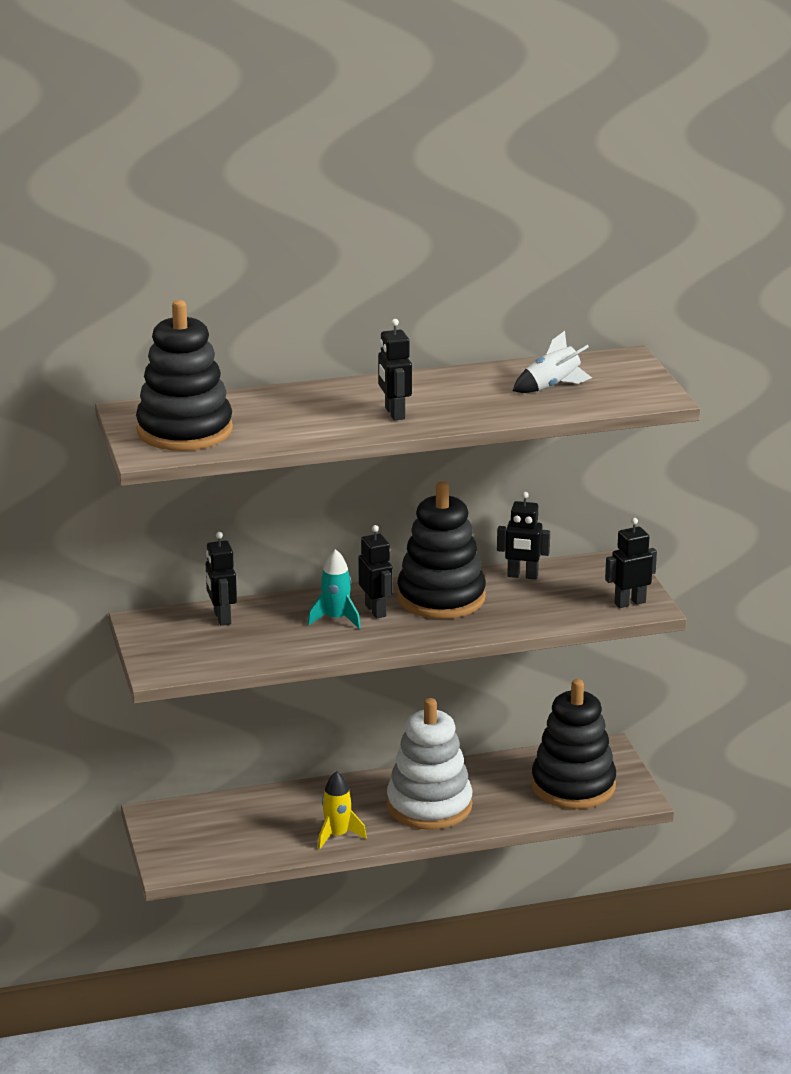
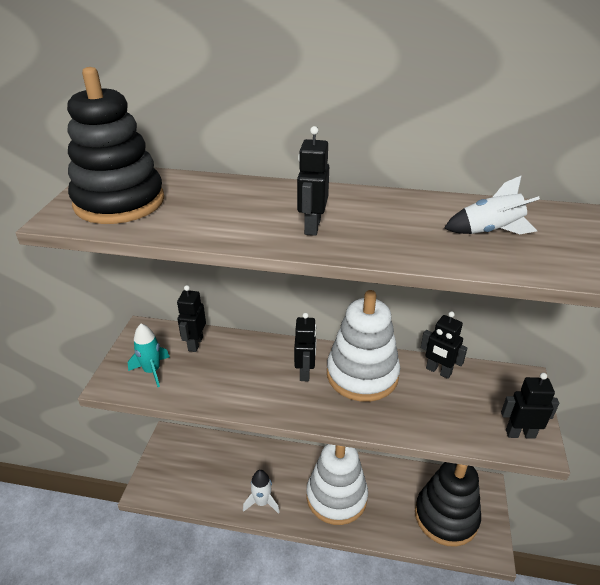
camera: 25 degrees right, 10 degrees up
(336, 619) = (271, 371): turquoise rocket -> turquoise rocket (152, 371)
(337, 836) = (262, 502): yellow rocket -> white rocket
(441, 598) = (362, 375): black stacking toy -> white stacking toy

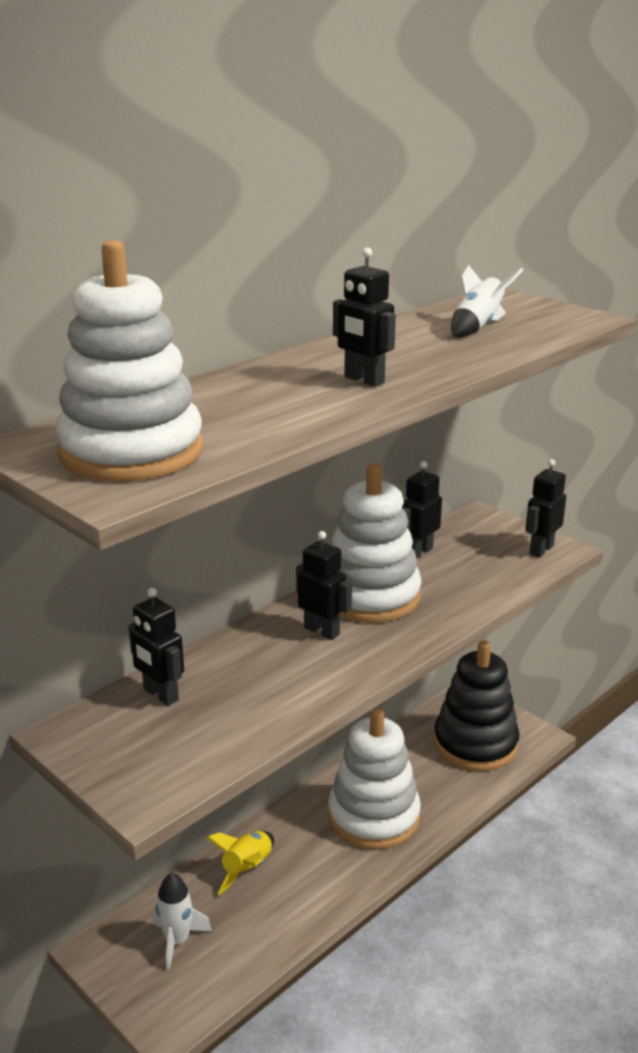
camera: 55 degrees left, 10 degrees down
(119, 202) = (131, 452): black stacking toy -> white stacking toy
(152, 371) = (167, 751): turquoise rocket -> none
(255, 462) = (247, 869): none -> yellow rocket
(262, 502) = (317, 892): white rocket -> white rocket (177, 940)
(438, 371) = (418, 552): black robot -> black robot turned 150 degrees clockwise

